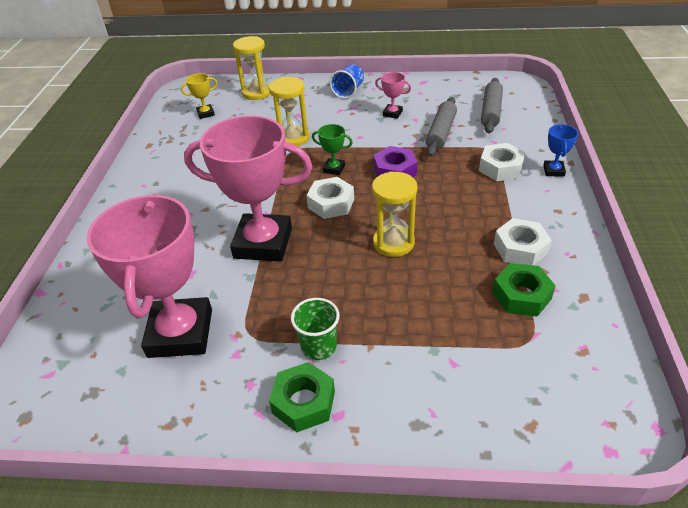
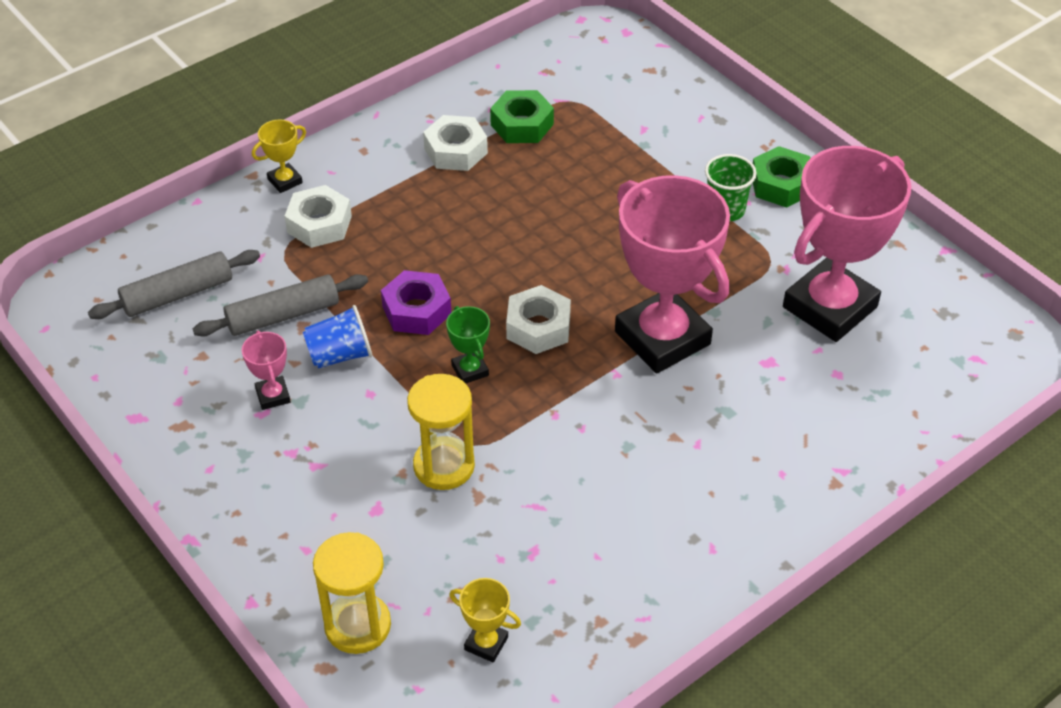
camera: 135 degrees left, 5 degrees up
(348, 91) = (246, 494): blue cup -> blue cup (340, 355)
(393, 243) = (545, 238): yellow hourglass -> none
(553, 171) = (285, 181): blue trophy -> yellow trophy

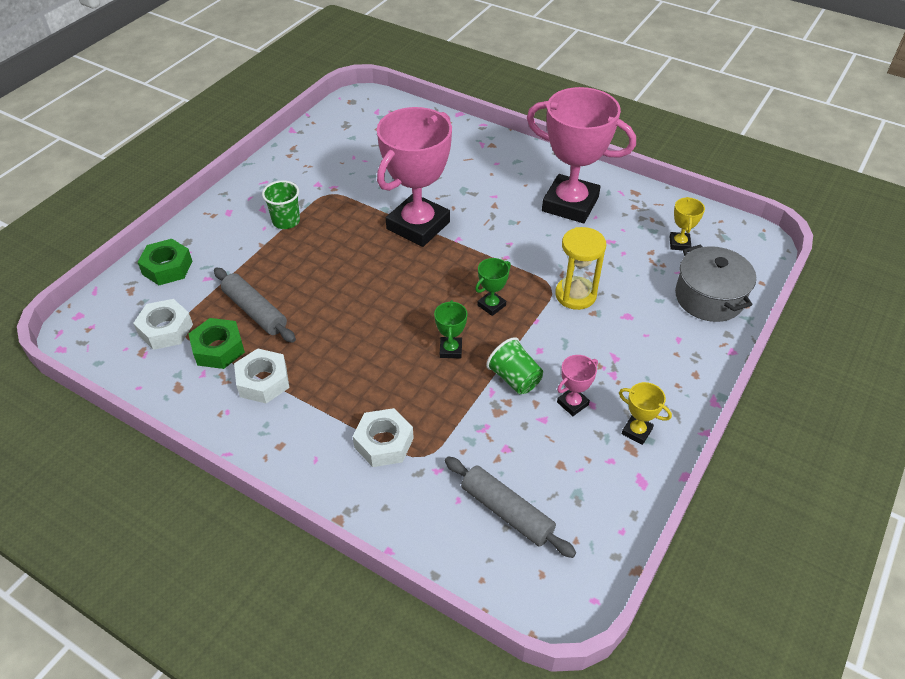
camera: 110 degrees left, 0 degrees up
(283, 315) = (494, 428): grey rolling pin -> grey rolling pin (255, 311)
(285, 181) = (338, 489): yellow trophy -> yellow trophy (637, 431)
(340, 355) = (514, 378): blue cup -> green cup
(358, 625) = (709, 298): yellow hourglass -> grey pot
(416, 310) = (450, 350): purple nut -> green trophy
(538, 327) = (436, 283): white nut -> white nut (165, 330)
(781, 184) = (252, 201): green nut -> green nut (167, 268)
(829, 307) = (360, 165): pink trophy -> pink trophy (570, 204)

